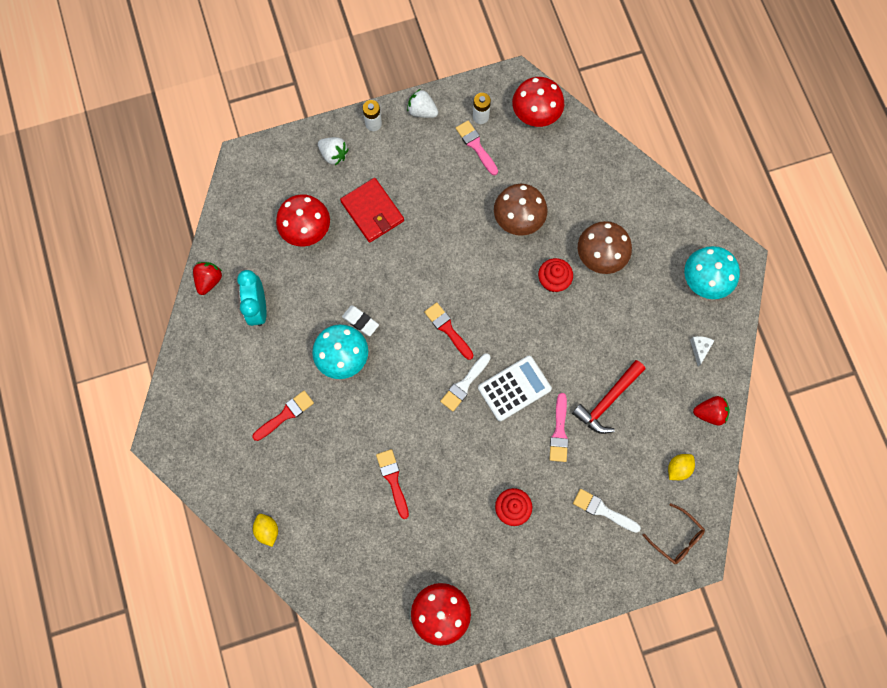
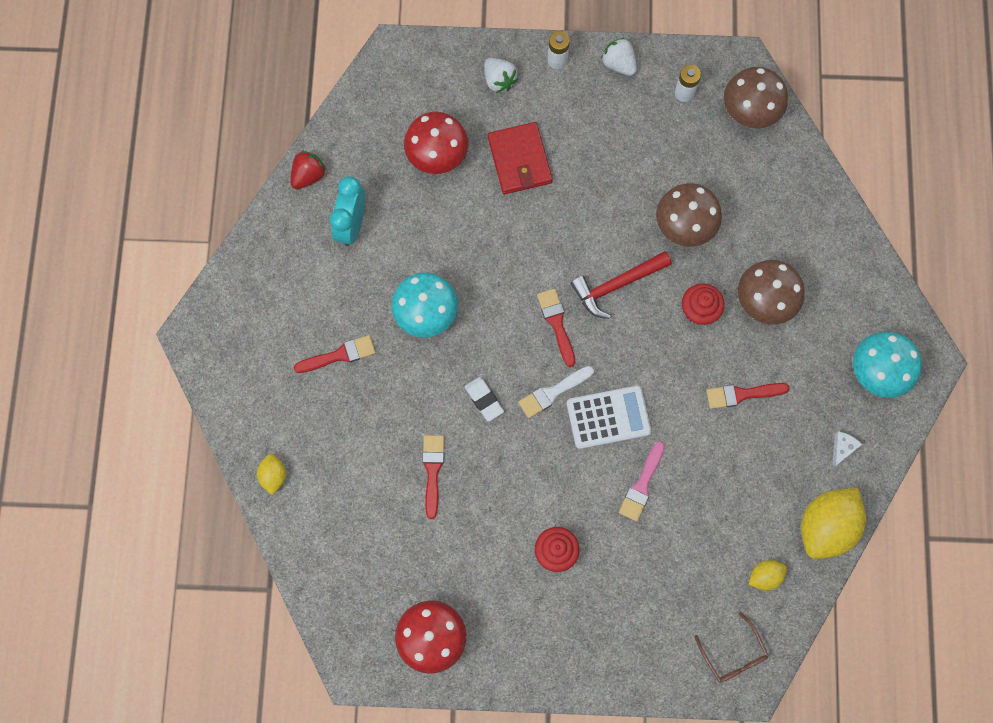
camera: 20 degrees right, 0 degrees up
(360, 321) = (461, 280): white eraser -> white eraser (484, 400)
(476, 146) = (666, 125): pink brush -> none
(535, 116) = (749, 113): red mushroom -> brown mushroom
(602, 510) = (659, 592): white brush -> none
(607, 401) = (711, 470): red hammer -> red hammer (616, 285)
(609, 334) = (742, 394): none -> red brush
(709, 413) = (825, 526): red strawberry -> yellow lemon

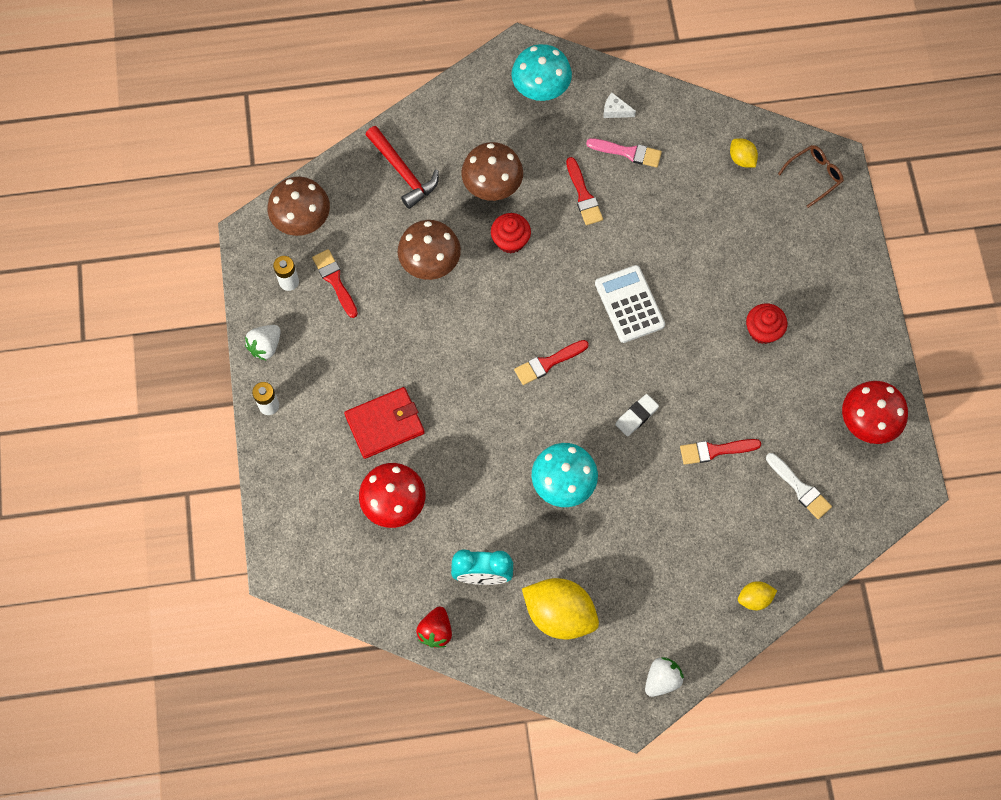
camera: 100 degrees left, 5 degrees down
(308, 175) = (436, 631): red strawberry -> red strawberry turned 105 degrees counterclockwise
(339, 355) = (621, 560): red brush -> red brush (335, 280)
(499, 80) = (300, 458): white strawberry -> white strawberry (662, 679)
(552, 392) = (616, 356): white brush -> white brush (800, 488)
(616, 285) = (499, 315): red hammer -> red hammer (403, 172)
(642, 485) = (685, 267): pink brush -> pink brush (628, 152)
(825, 526) = (687, 116): yellow lemon -> yellow lemon (559, 614)

